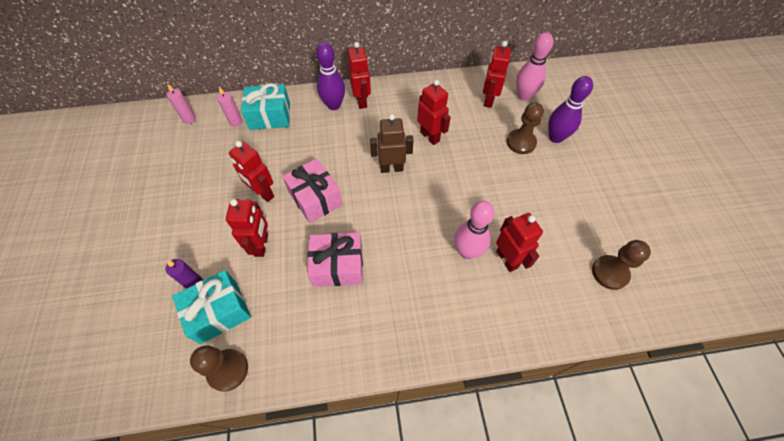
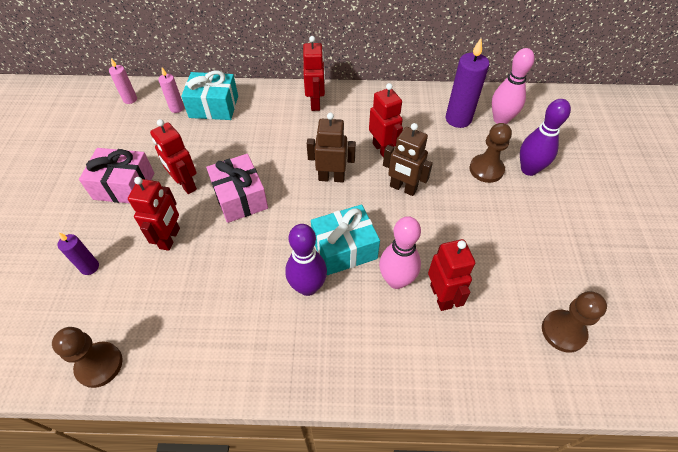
camera: 10 degrees right, 5 degrees down
(219, 312) = (107, 301): turquoise gift -> turquoise gift (344, 248)
(334, 105) = (284, 104): purple bowling pin -> purple bowling pin (308, 287)
(338, 266) = (246, 273): pink gift -> pink gift (124, 186)
(455, 169) = (403, 188): none -> brown robot
(488, 100) = (458, 119): red robot -> purple candle

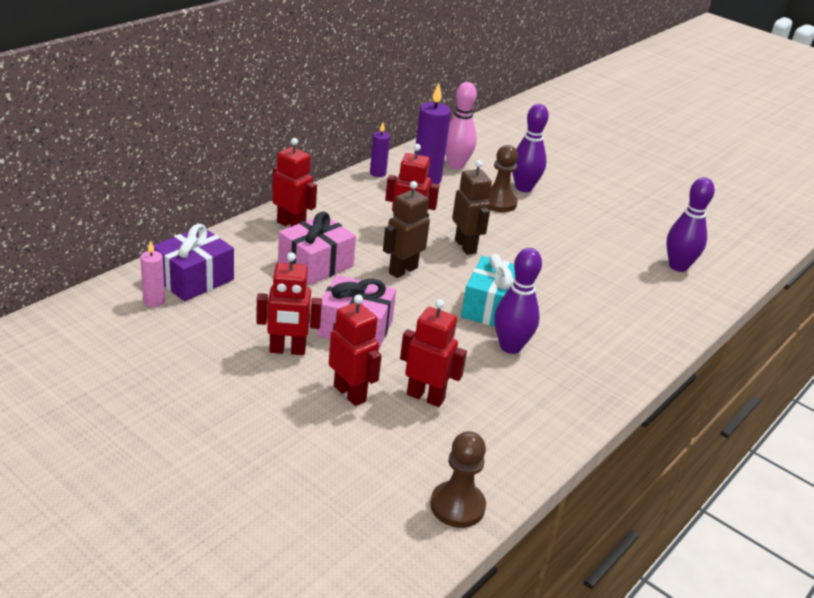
camera: 55 degrees left, 20 degrees down
(90, 267) = (318, 463): purple candle -> purple candle (378, 173)
(124, 186) = (226, 390): pink gift -> pink gift (315, 264)
(130, 99) = (79, 323): pink candle -> none
(214, 107) = (194, 279): turquoise gift -> purple gift
(396, 280) = (556, 303): pink bowling pin -> none
(403, 188) = (465, 246): brown robot -> brown robot turned 90 degrees counterclockwise
(441, 296) = (594, 293): red robot -> red robot (425, 397)
(563, 331) = (678, 266): brown pawn -> purple bowling pin

